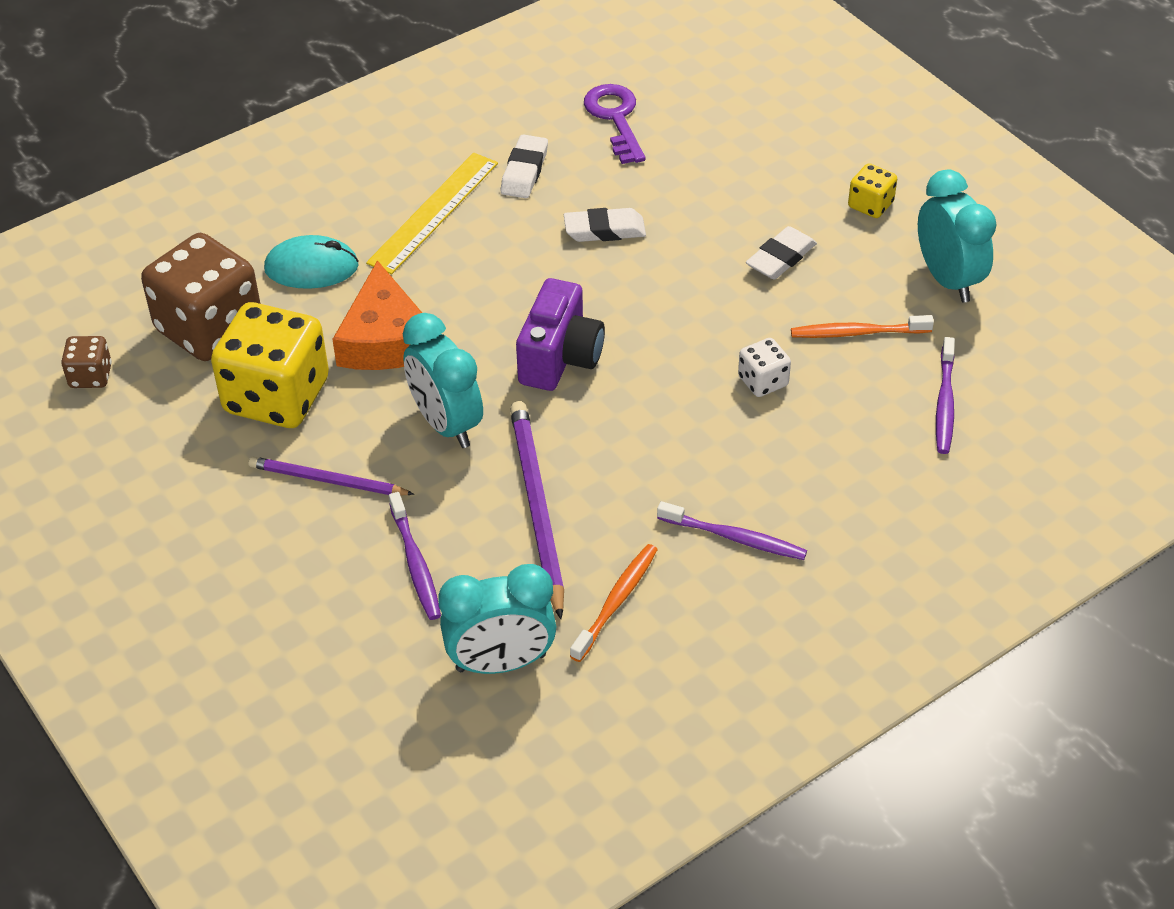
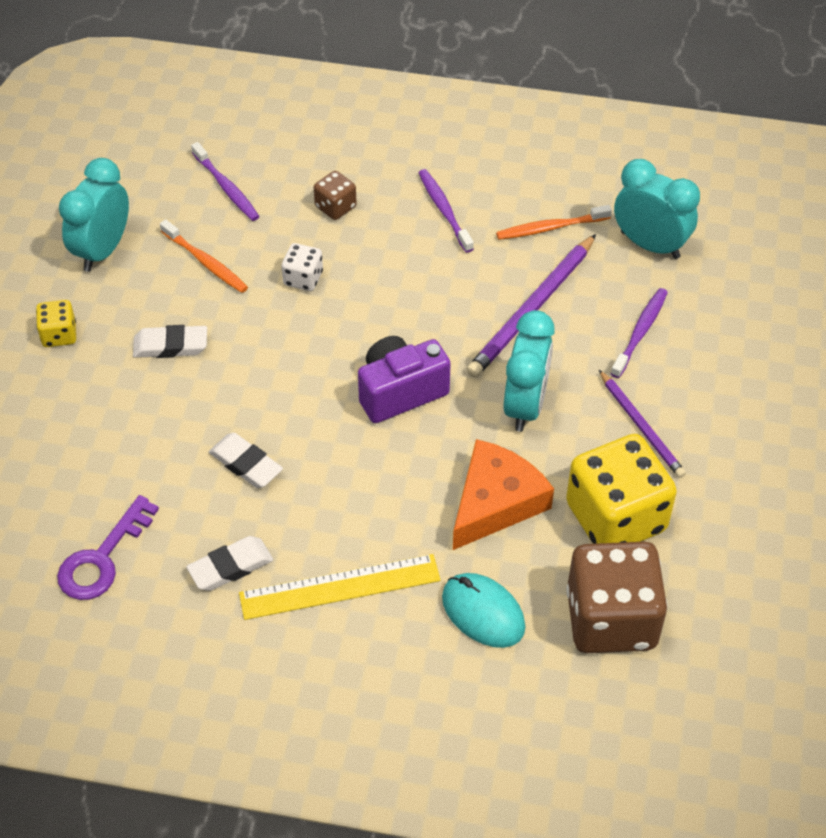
camera: 135 degrees left, 5 degrees up
(91, 376) = (737, 648): brown dice -> brown dice (335, 207)
(944, 403) = (226, 188): purple toothbrush -> purple toothbrush turned 90 degrees clockwise

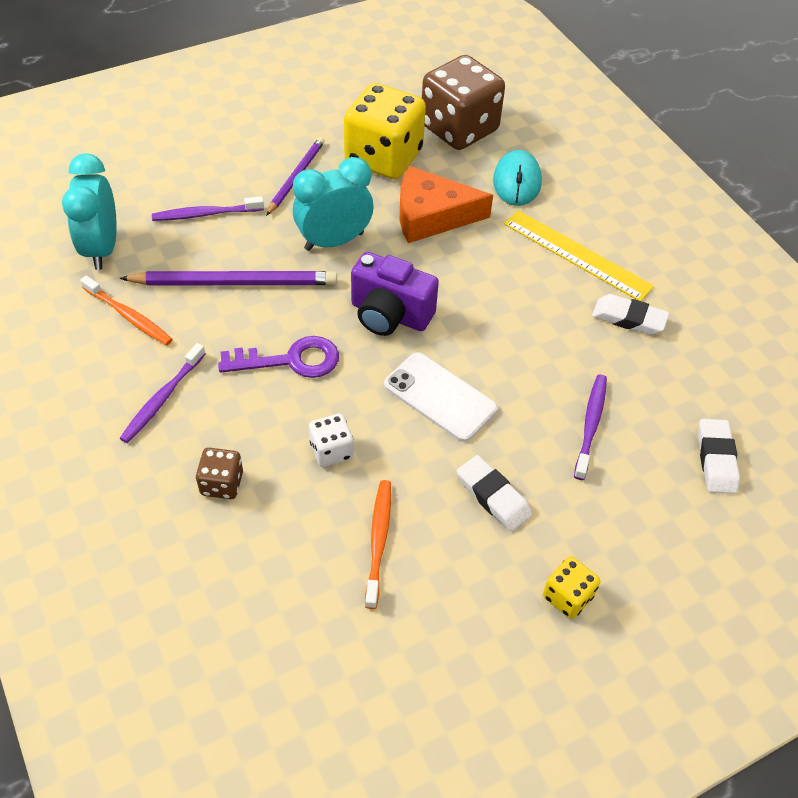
camera: 130 degrees left, 0 degrees up
(102, 250) = (442, 646): turquoise clock -> none
(102, 558) = (707, 395): purple key -> purple key (290, 360)
(226, 188) = (268, 596): purple toothbrush -> purple toothbrush (590, 425)
(246, 464) = (545, 365): white eraser -> white eraser (716, 459)
(285, 371) = (439, 397): none -> white phone

